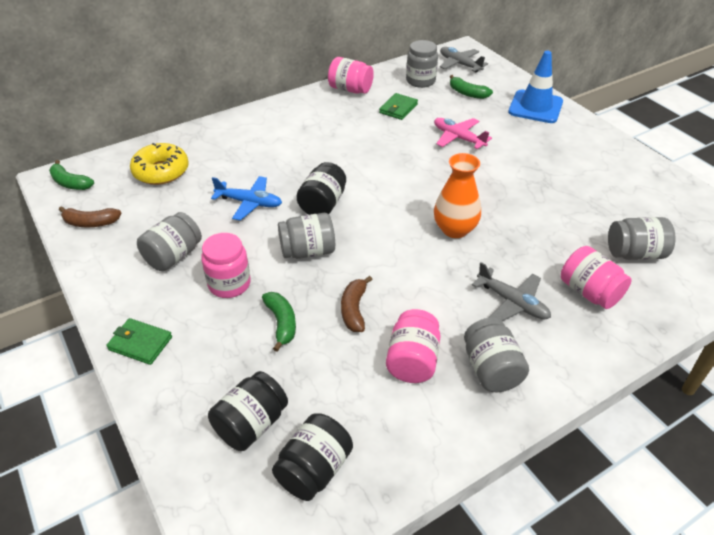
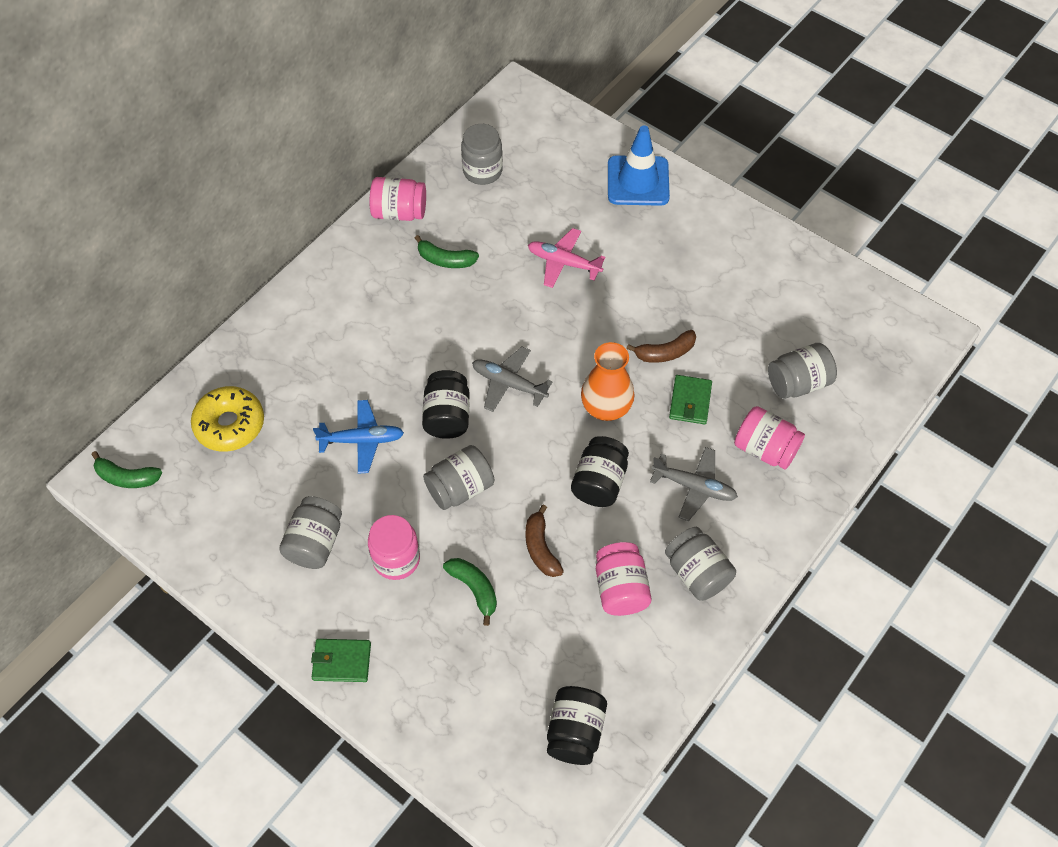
camera: 20 degrees left, 15 degrees up
(91, 223) = (191, 528): brown banana -> brown banana (665, 353)
(251, 424) = (498, 709): black jar -> black jar (599, 482)
(398, 108) = (473, 231): green wallet -> green wallet (690, 401)
(459, 64) = (521, 124): grey plane -> grey plane (508, 383)
(467, 93) = (549, 179): green banana -> green banana (445, 260)

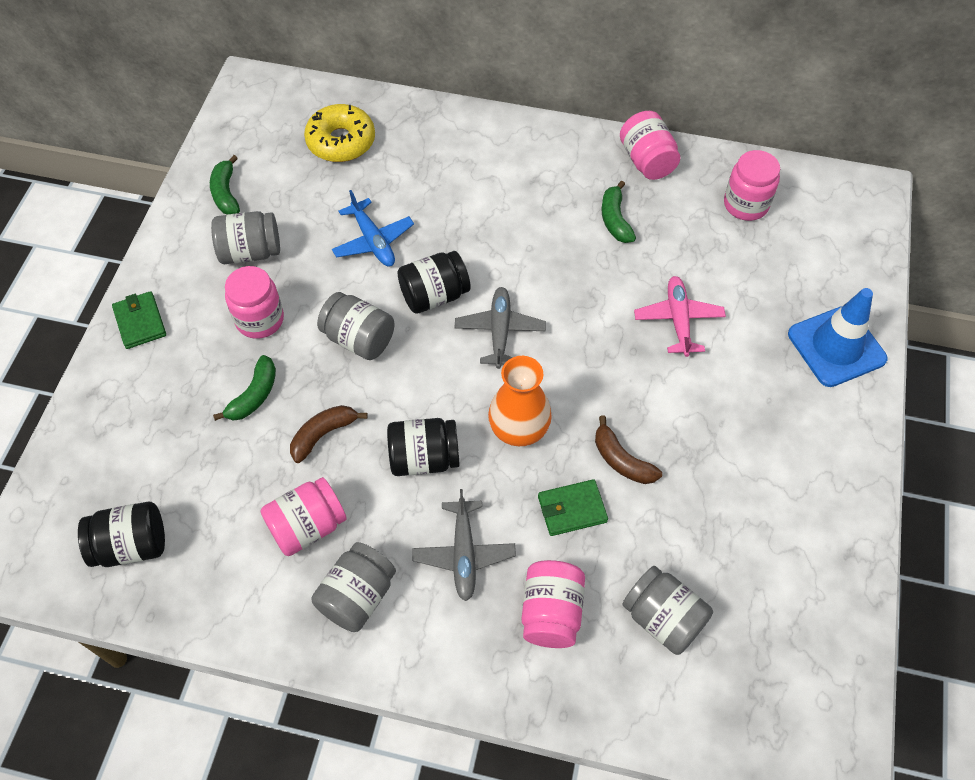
camera: 65 degrees right, 0 degrees up
(127, 477) = (256, 99): green banana -> green banana (226, 193)
(482, 171) = (745, 204): grey jar -> pink jar

